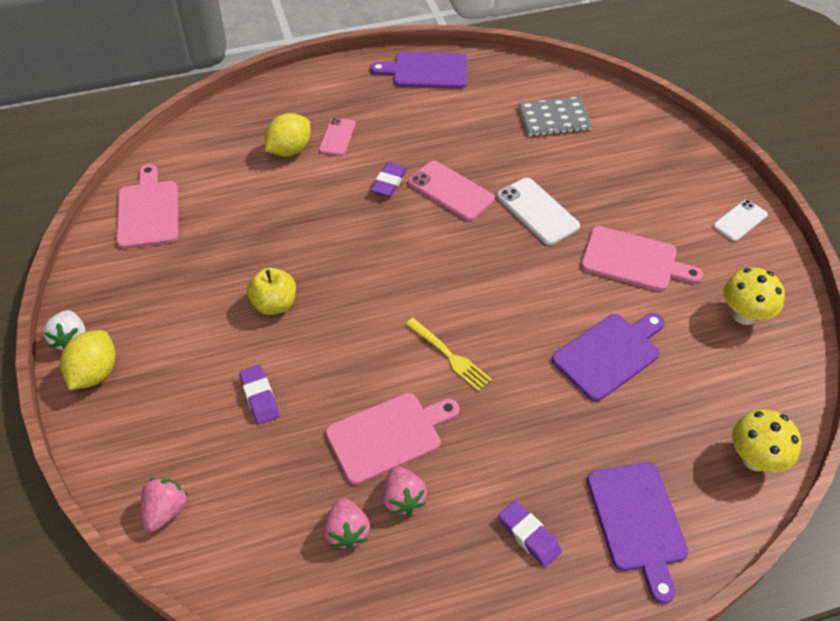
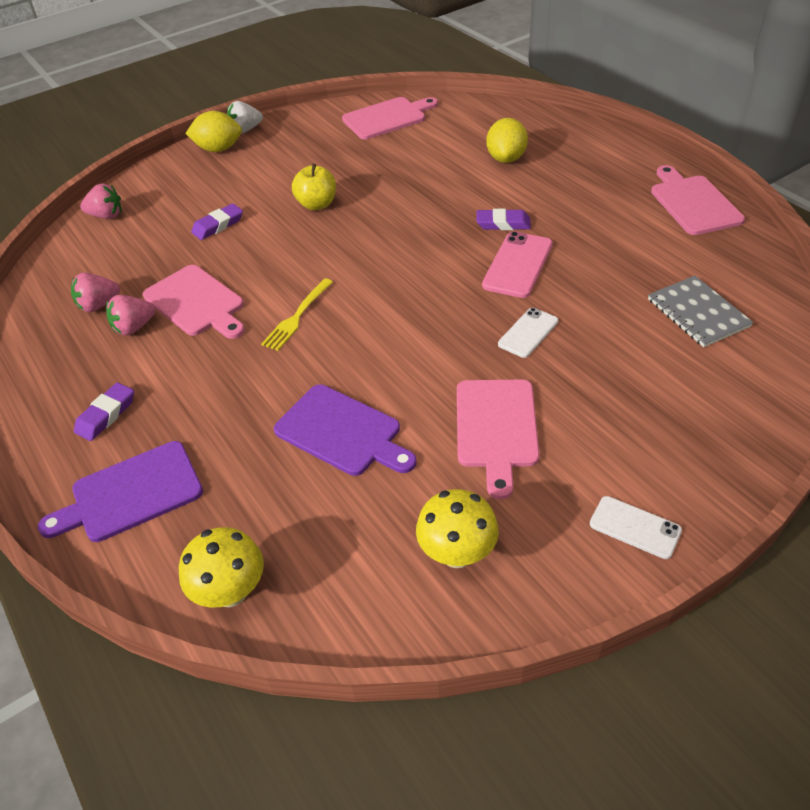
camera: 75 degrees right, 5 degrees down
(290, 150) = (506, 158): yellow lemon -> yellow lemon turned 75 degrees clockwise
(337, 137) = (544, 178): pink phone -> none
(426, 71) = (693, 203): purple cutting board -> pink cutting board
(537, 211) = (528, 333): white phone -> white phone, size x0.65

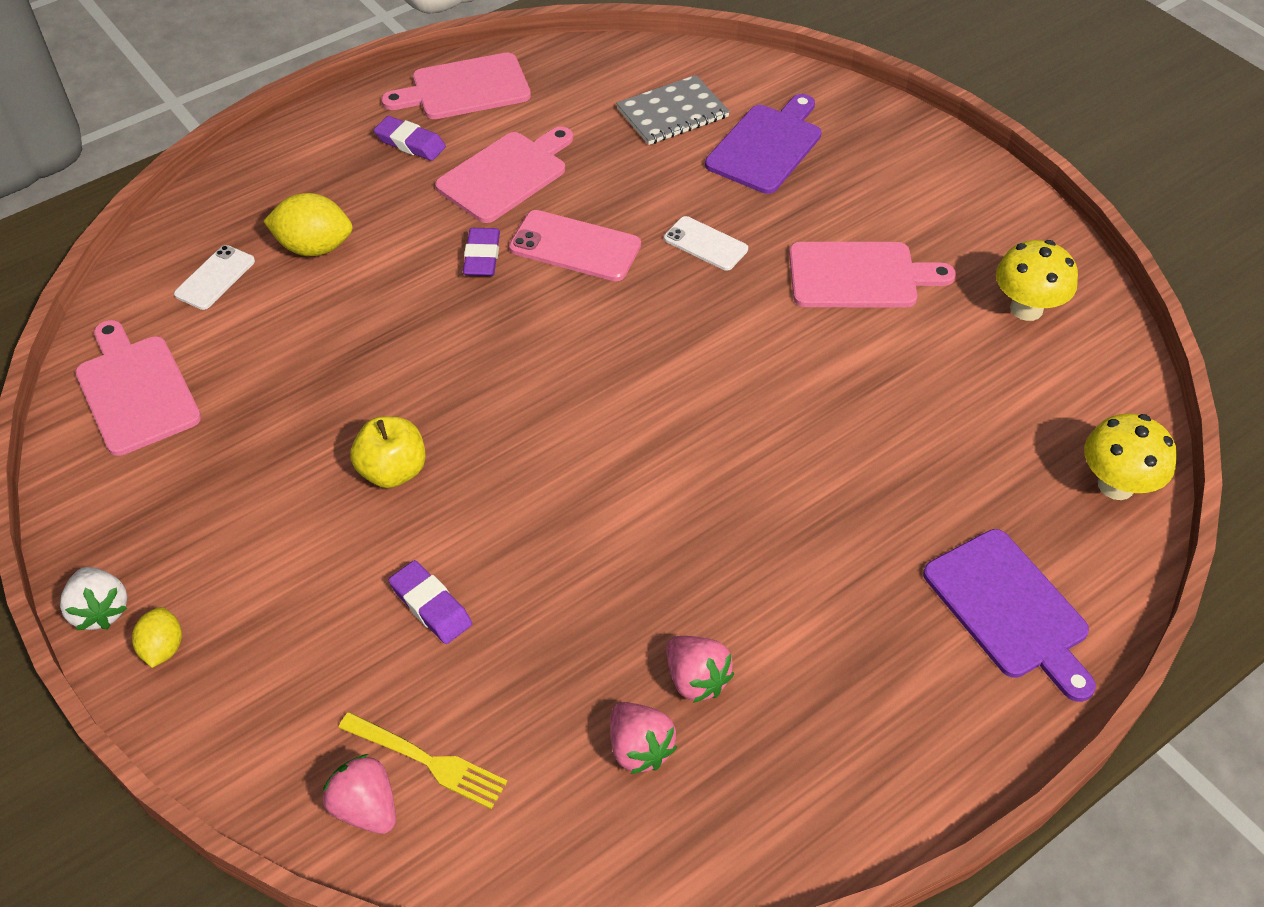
camera: 95 degrees left, 5 degrees up
(106, 216) = (366, 807): pink strawberry -> pink strawberry turned 45 degrees counterclockwise
(106, 415) = (882, 672): purple eraser -> purple eraser (410, 143)
(196, 303) = (638, 602): pink cutting board -> pink cutting board (506, 175)
(218, 149) = (163, 648): yellow lemon -> yellow lemon, size x0.60
(297, 316) = (673, 470): yellow fork -> yellow fork (427, 761)
(342, 432) = (881, 406): purple cutting board -> purple cutting board (766, 146)
(635, 527) = (970, 189): white phone -> white phone (215, 278)

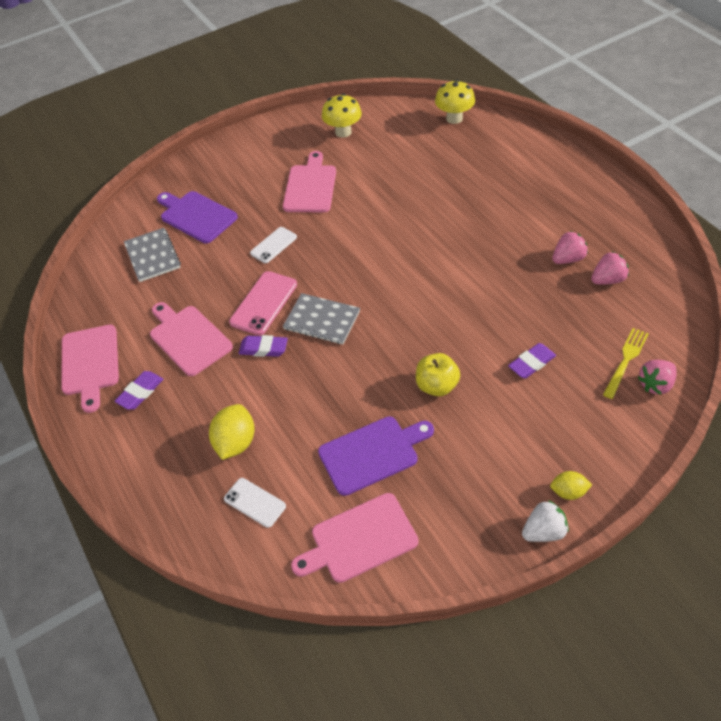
camera: 80 degrees left, 0 degrees up
(538, 318) = (322, 320): none -> grey notebook
(1009, 609) = (522, 156): purple cutting board -> purple cutting board (372, 453)

